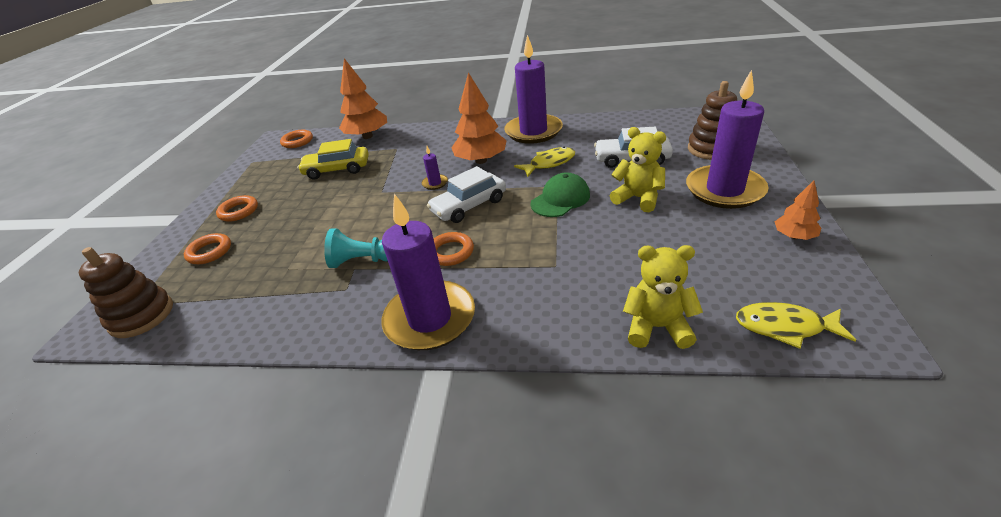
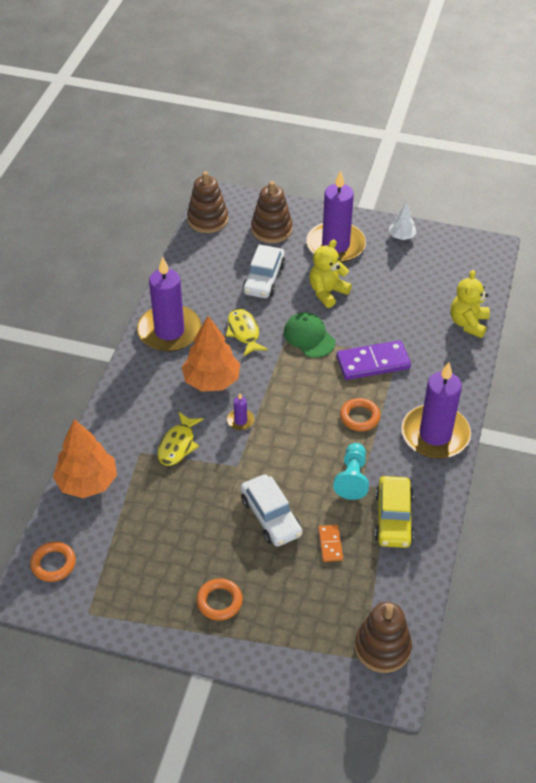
camera: 85 degrees left, 10 degrees up
(210, 252) = (294, 613): orange ring -> none
(280, 260) = (330, 544): none -> orange domino
(337, 169) = (164, 510): yellow car -> yellow car (393, 518)
(469, 206) = (293, 398): white car -> white car (270, 517)
(538, 248) = (373, 363): none -> purple domino
(693, 117) = (207, 220): none -> brown stacking toy
(784, 327) = (479, 273): yellow fish -> yellow fish (178, 445)
(794, 236) = (401, 236): orange tree -> white tree

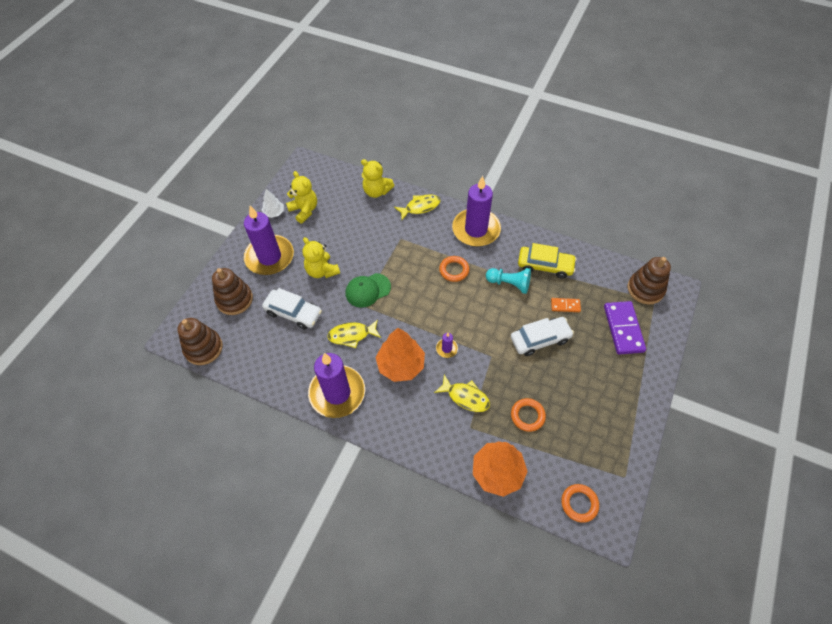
camera: 80 degrees left, 10 degrees up
(219, 601) = (613, 381): orange ring -> orange ring (527, 416)
(373, 363) = (403, 253): purple domino -> purple domino (623, 329)
(414, 261) = (304, 210): none -> yellow teddy bear
(456, 371) = (420, 207): none -> yellow fish

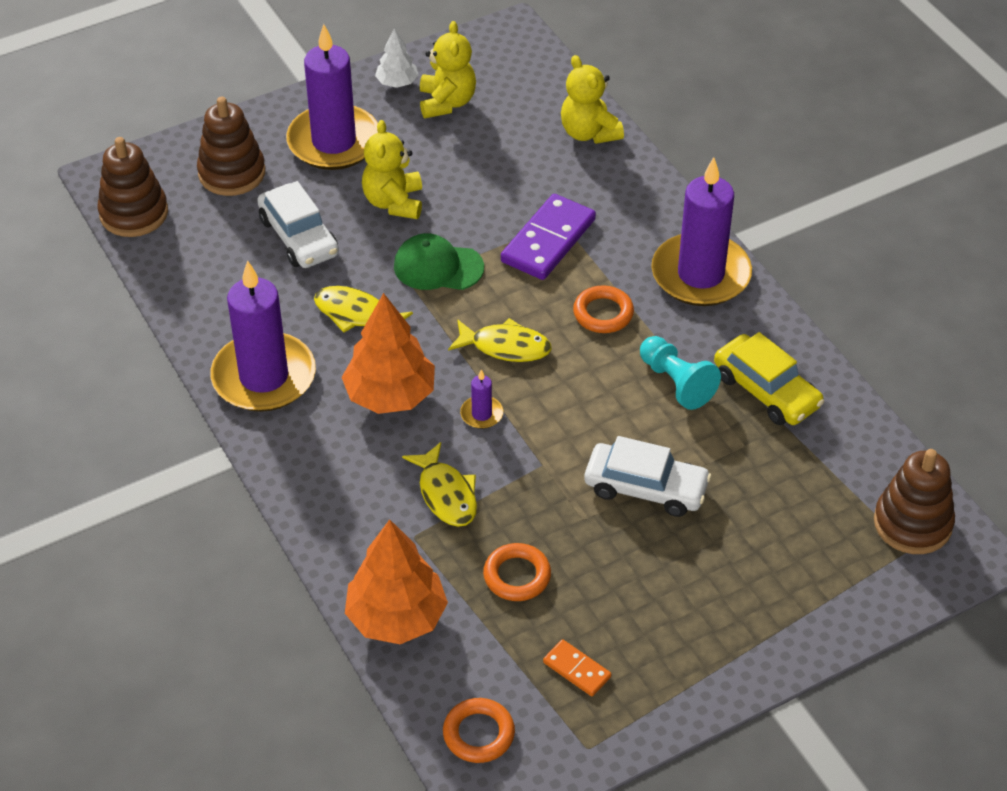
camera: 35 degrees right, 10 degrees down
(420, 207) = (639, 193): yellow fish -> yellow fish (505, 347)
(565, 306) = (740, 466): orange domino -> orange domino (577, 669)
(623, 329) = (807, 556): purple domino -> purple domino (548, 241)

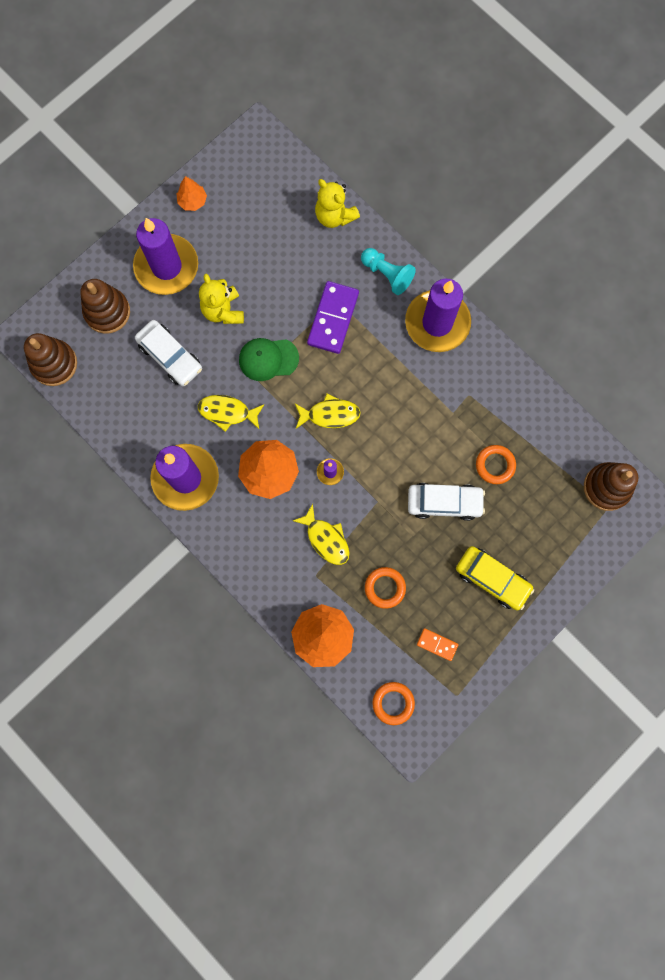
camera: 15 degrees left, 30 degrees up
(397, 82) = (192, 201): white tree -> orange tree
(447, 102) = (232, 211): yellow teddy bear -> none
(603, 313) = (384, 371): orange ring -> orange ring (495, 465)
(676, 382) = (443, 416): turquoise pawn -> turquoise pawn (387, 274)
(766, 390) = (499, 408): yellow car -> yellow car (492, 579)

